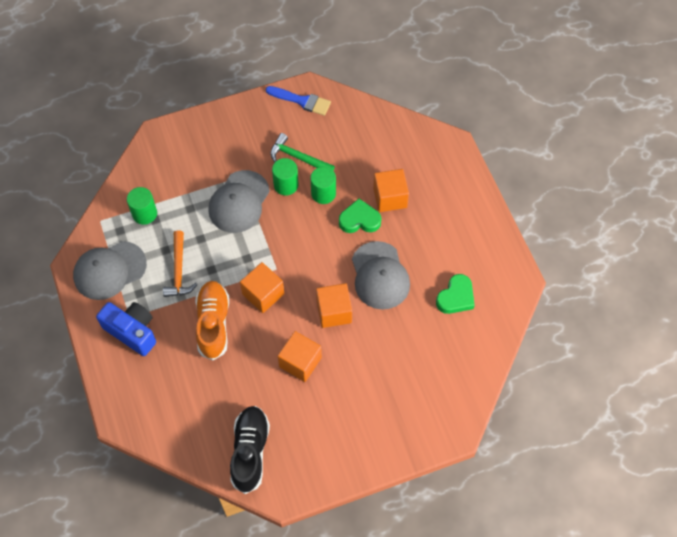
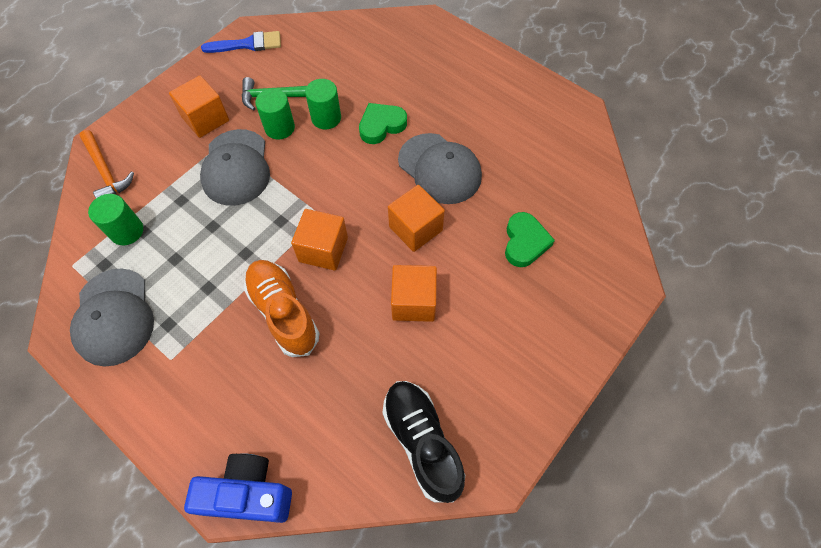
camera: 30 degrees left, 0 degrees up
(109, 270) = (114, 317): grey cap -> grey cap turned 45 degrees counterclockwise
(132, 331) = (183, 375): blue camera -> blue camera (248, 494)
(178, 271) = (205, 274): orange hammer -> orange hammer (106, 171)
(390, 198) = (399, 91): orange cube -> orange cube (205, 119)
(456, 297) = (531, 152): green heart -> green heart (524, 242)

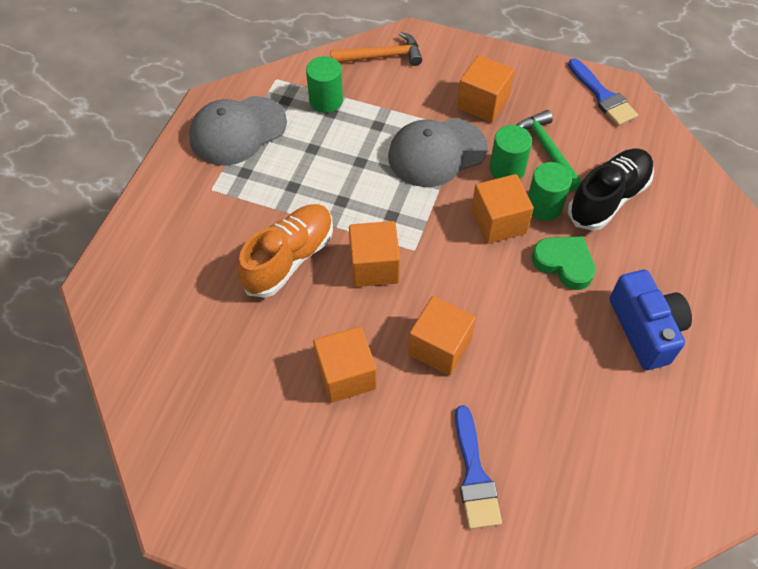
camera: 70 degrees right, 5 degrees down
(106, 171) = (382, 56): orange hammer -> orange hammer turned 135 degrees counterclockwise
(248, 494) = (105, 300): blue camera -> blue camera (645, 329)
(325, 151) = (498, 222): none -> orange cube
(422, 442) = (191, 435): black shoe -> black shoe (608, 198)
(439, 168) = (535, 346): grey cap -> none
(524, 242) = (474, 475): green heart -> blue brush

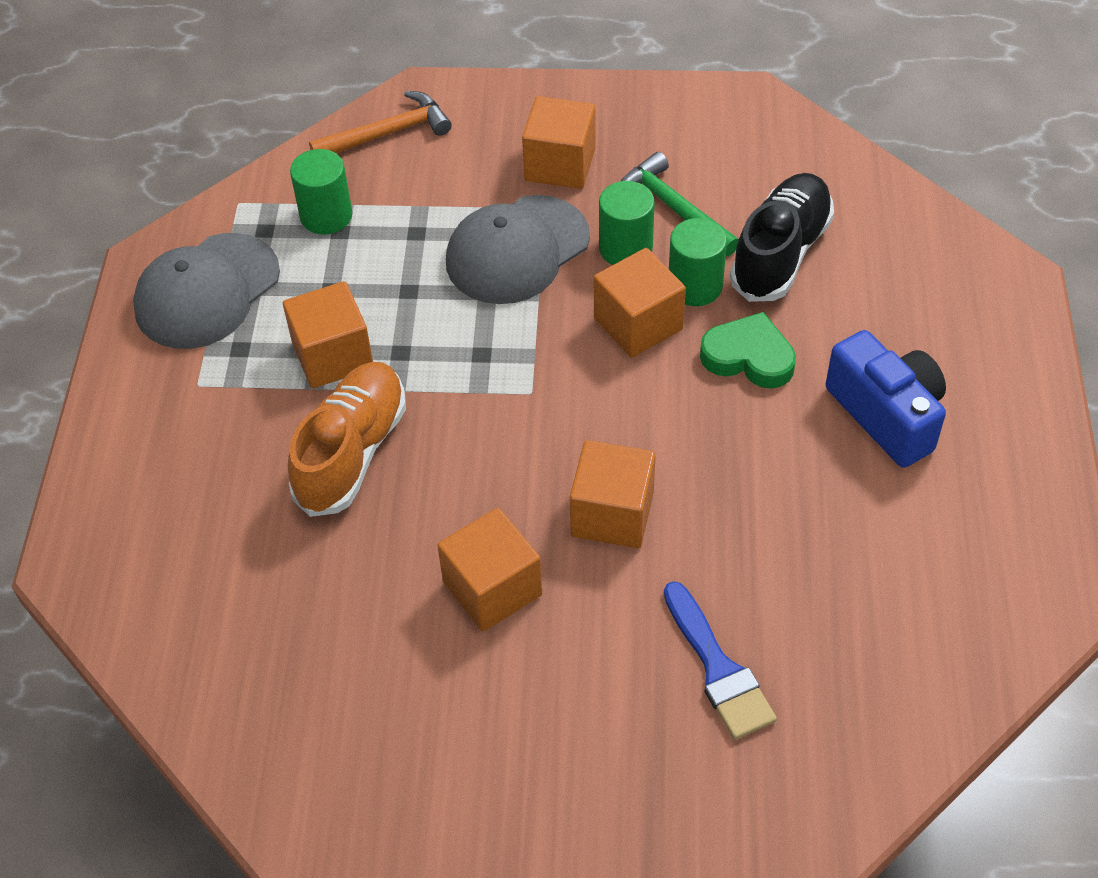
camera: 15 degrees left, 5 degrees down
(374, 266) = (481, 430): orange cube -> orange cube (333, 356)
(603, 96) = (728, 115): blue brush -> none

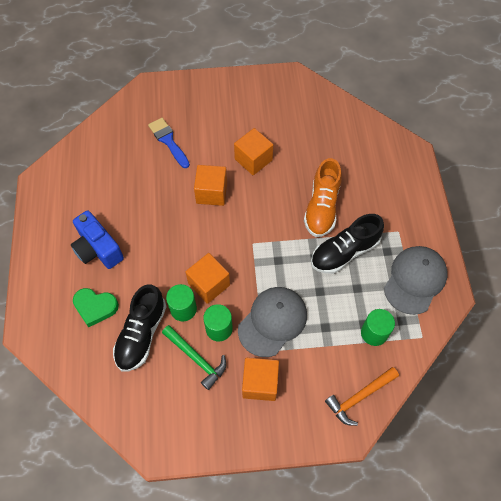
camera: 170 degrees right, 10 degrees up
(333, 356) = (344, 252): orange cube -> black shoe
(748, 357) = (157, 272): green heart -> green heart (95, 307)

